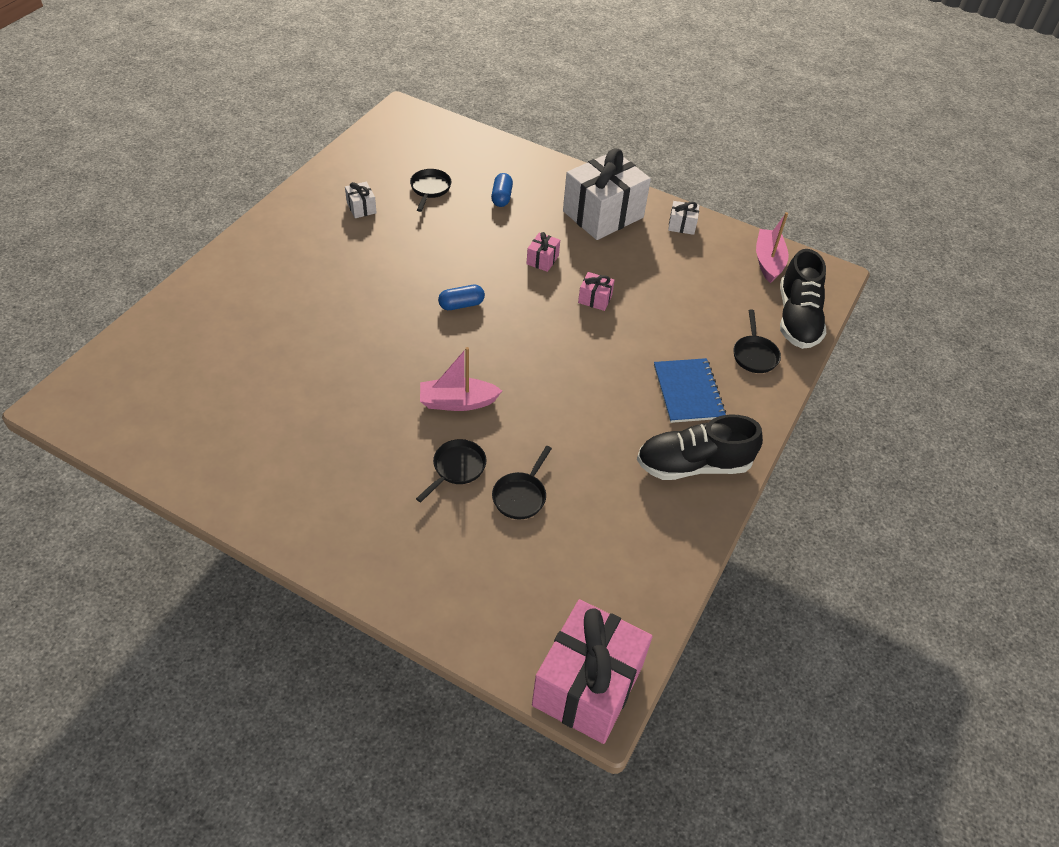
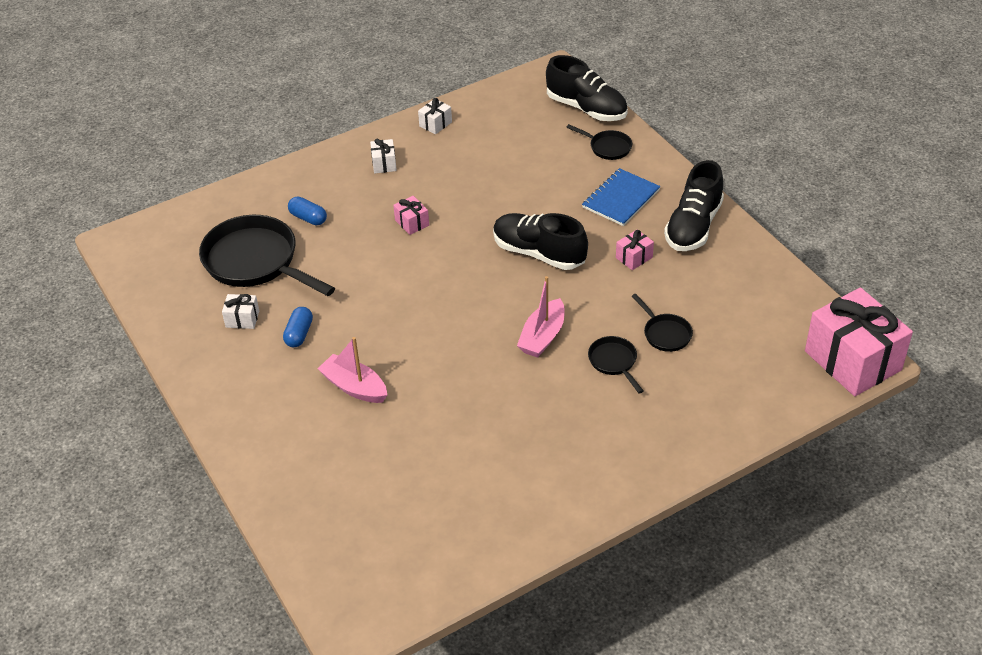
camera: 55 degrees left, 5 degrees down
(430, 189) = (255, 262): black pan -> black pan, size x2.13
(461, 305) = (429, 294): blue capsule -> blue capsule (299, 334)
(566, 359) = (539, 253): none -> black shoe
(595, 299) = (483, 210): pink gift -> pink gift (634, 257)
(603, 214) = (384, 164): white gift -> white gift, size x0.42
(688, 392) = (621, 199): blue notebook -> blue notebook turned 75 degrees counterclockwise
(768, 261) = (515, 95): pink boat -> pink boat (354, 387)

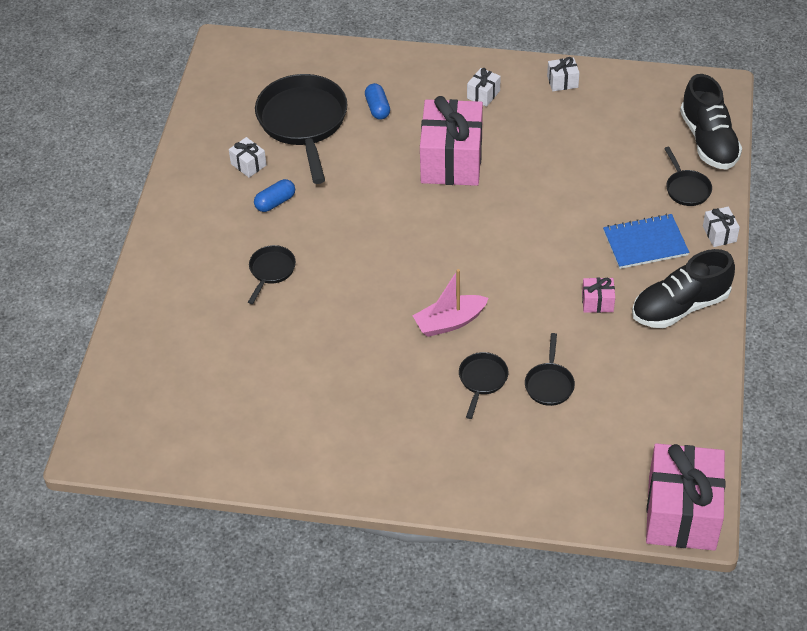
camera: 40 degrees right, 5 degrees up
(354, 387) = (271, 271): pink boat -> black pan
(412, 223) = (451, 160): pink gift -> pink gift, size x2.40
(539, 253) = (523, 249): black shoe -> none
(664, 164) = (719, 234): none -> white gift

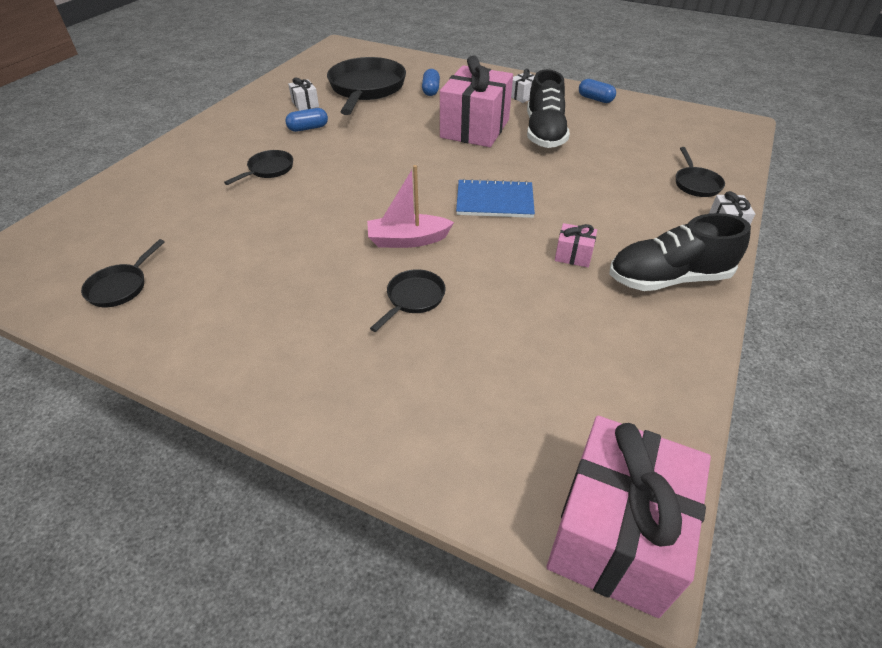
camera: 15 degrees right, 5 degrees down
(549, 384) = (488, 320): black pan -> black pan (120, 287)
(562, 82) = (595, 99): white gift -> blue capsule
(645, 243) = (641, 216): blue notebook -> blue notebook (494, 201)
(708, 141) = (725, 155): black shoe -> black shoe (544, 133)

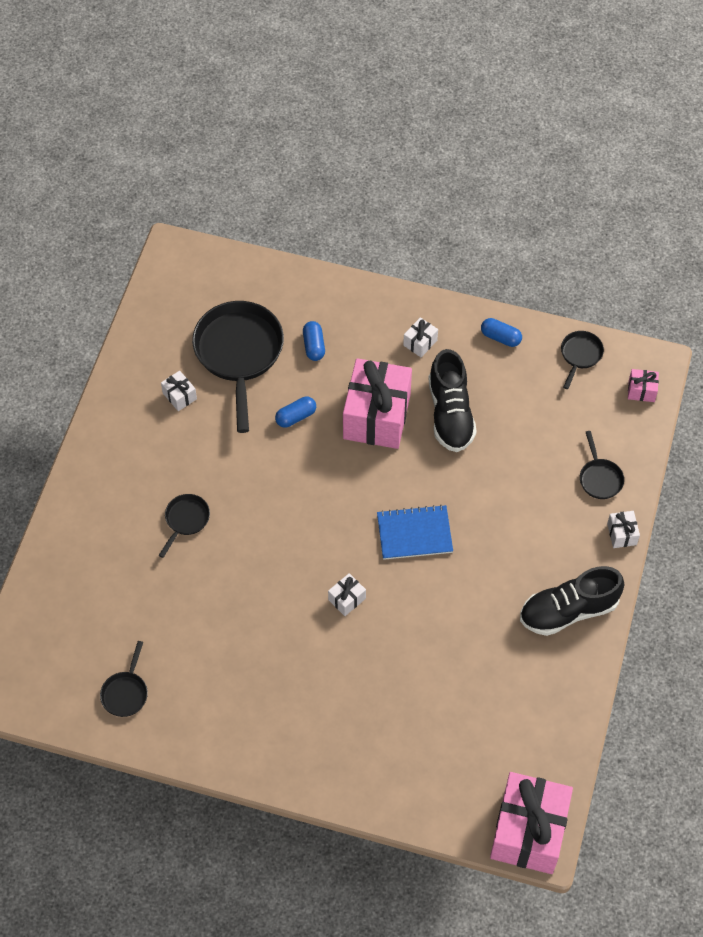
camera: 10 degrees left, 15 degrees up
(308, 128) = (200, 443): blue capsule -> blue capsule (296, 417)
(408, 240) = (347, 599): pink boat -> white gift
(413, 298) = (367, 666): black pan -> black pan (580, 355)
(573, 255) = (490, 595): pink gift -> pink gift (641, 391)

